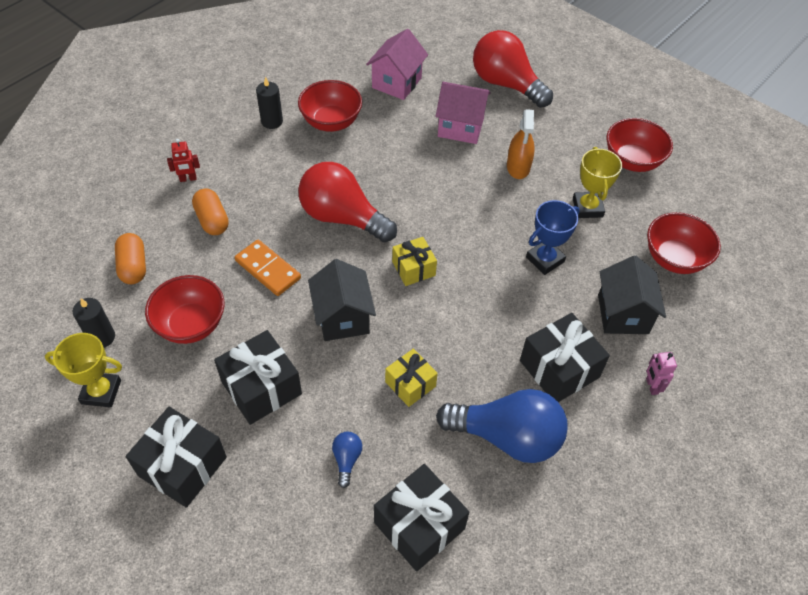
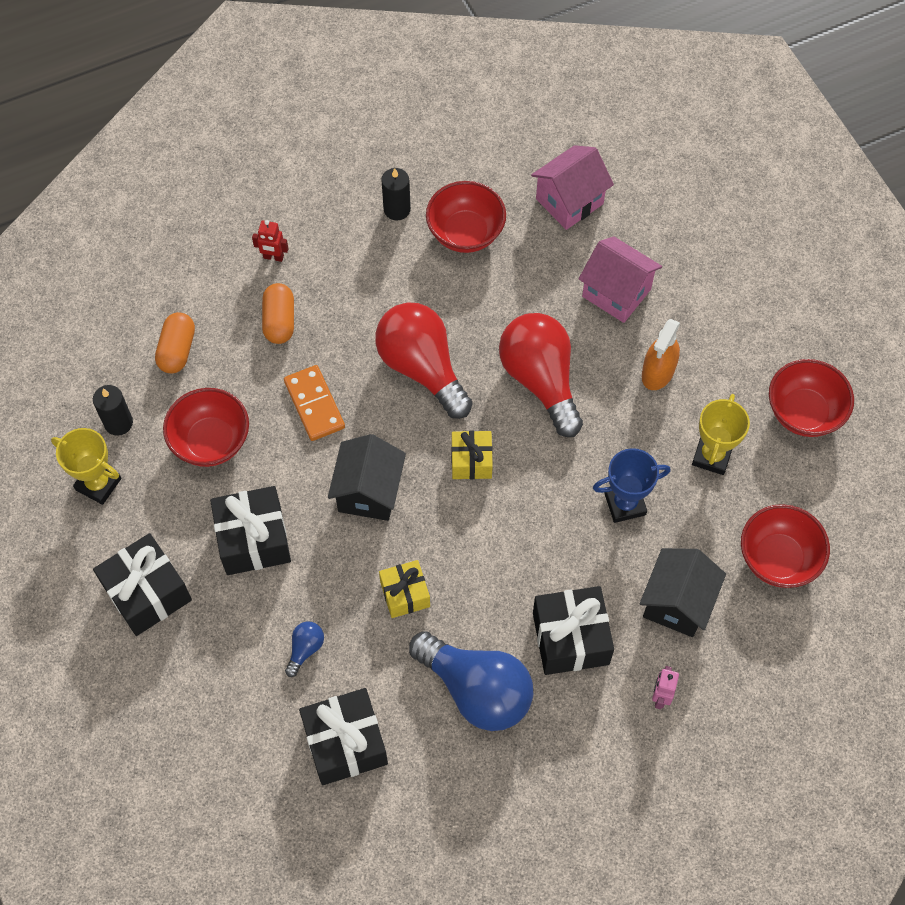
camera: 25 degrees right, 10 degrees up
(506, 84) = (705, 248): red light bulb -> red light bulb (540, 380)

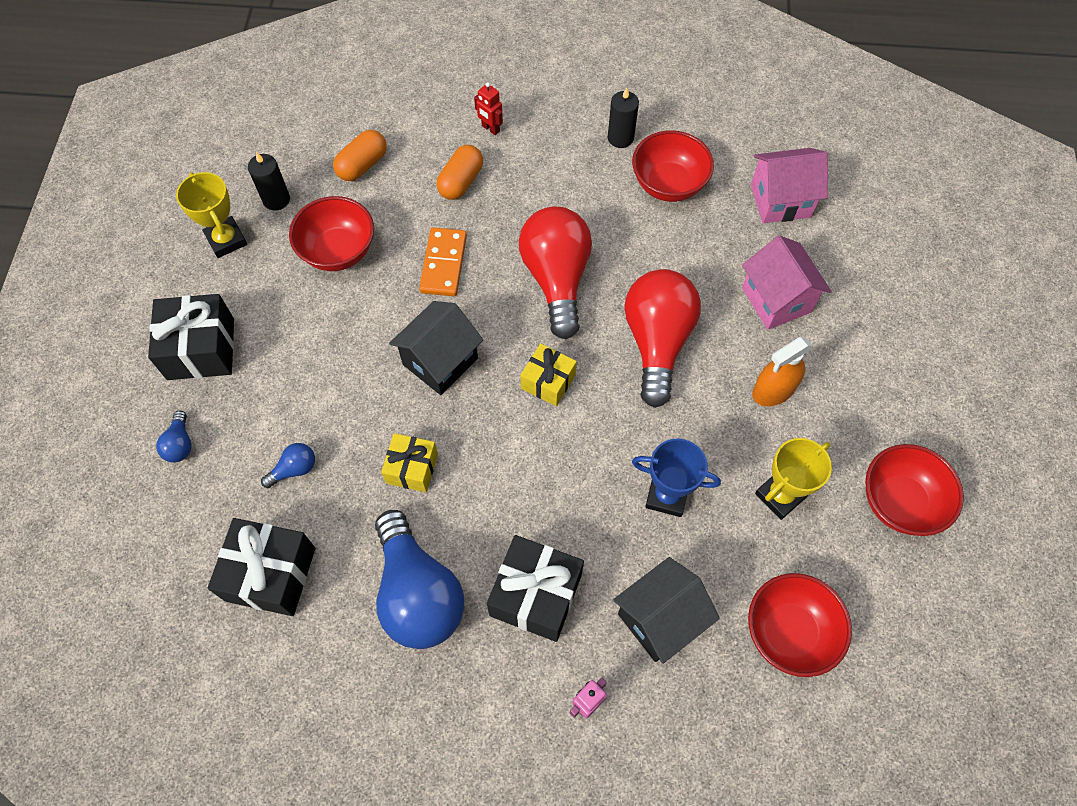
camera: 30 degrees right, 0 degrees up
(189, 683) = (180, 444): none -> blue light bulb
(253, 539) = (316, 351): black gift -> none

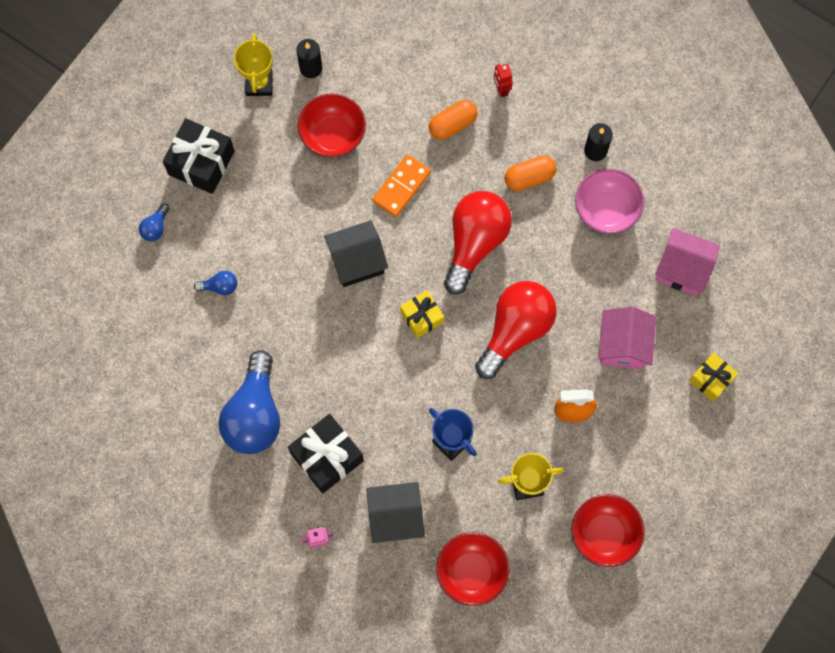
camera: 30 degrees right, 10 degrees up
(270, 574) = (170, 350): black gift -> none
(362, 165) = (388, 71): orange capsule -> orange capsule (529, 177)
(412, 468) = (296, 328): yellow gift -> yellow gift (711, 379)
(668, 184) = (606, 210): red bowl -> pink bowl

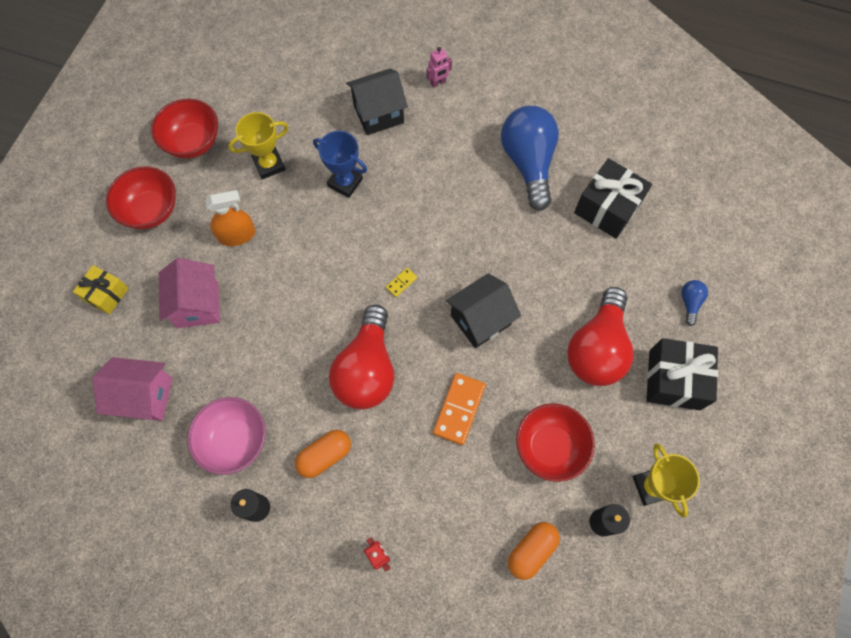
camera: 165 degrees right, 5 degrees down
(220, 286) = (604, 263): blue light bulb -> none
(327, 457) = (452, 145): black gift -> black gift (607, 208)
(422, 317) = (401, 283): yellow gift -> yellow domino
(452, 124) = (423, 496): orange capsule -> orange capsule (531, 551)
(471, 572) = (303, 90): red bowl -> red bowl (151, 210)
(515, 330) = (307, 293): red light bulb -> red light bulb (597, 348)

